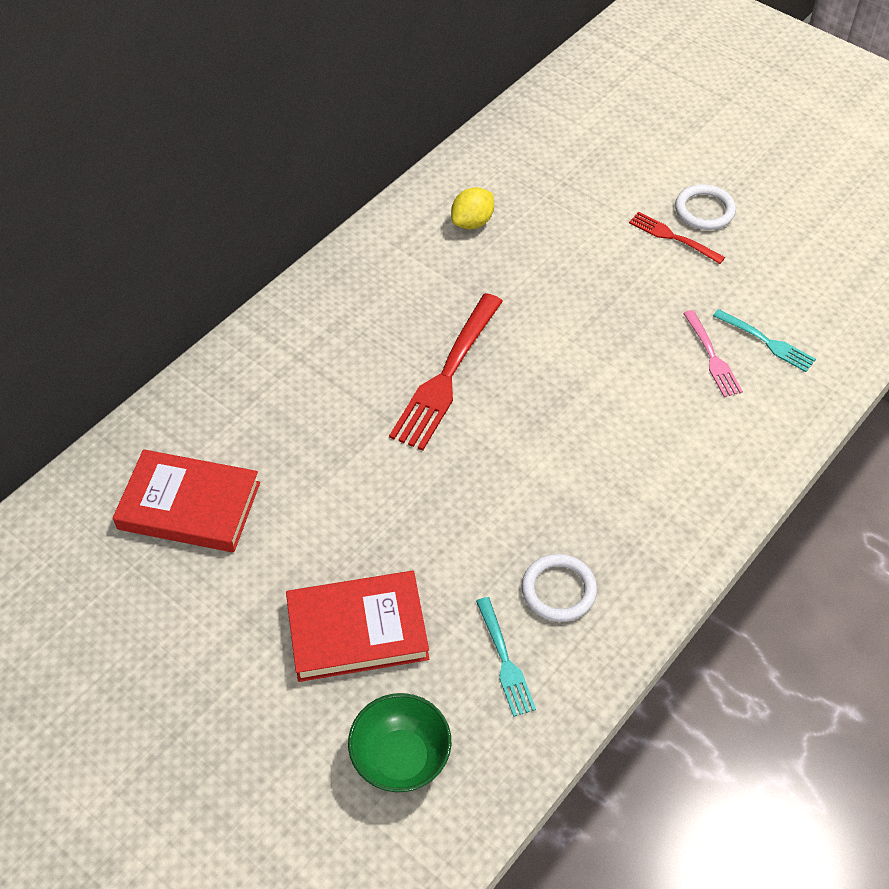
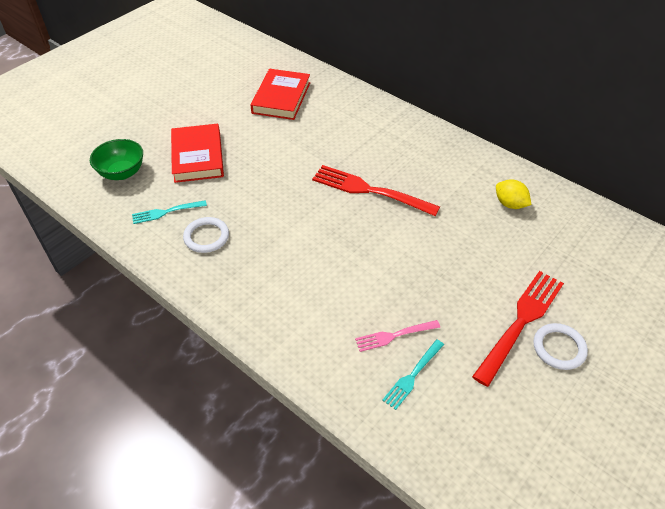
camera: 90 degrees right, 5 degrees down
(672, 237) = (521, 322): red fork -> red fork, size x1.83

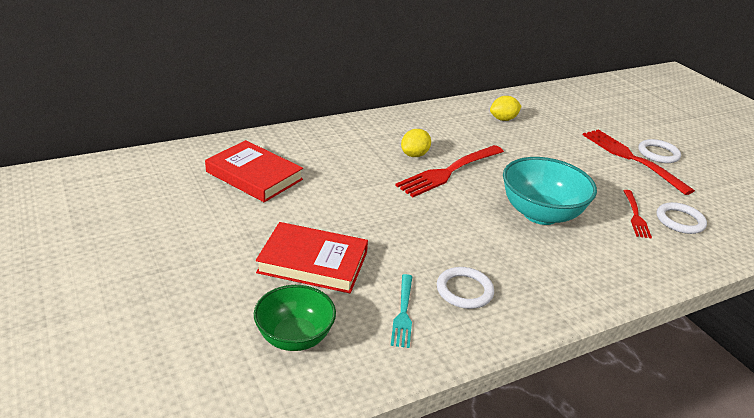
camera: 70 degrees left, 15 degrees down
(344, 262) = (540, 214): none -> turquoise bowl
(380, 164) = (414, 155): none -> yellow lemon
(394, 336) = (635, 216): pink fork -> red fork
(412, 376) = (680, 221): turquoise fork -> white ring

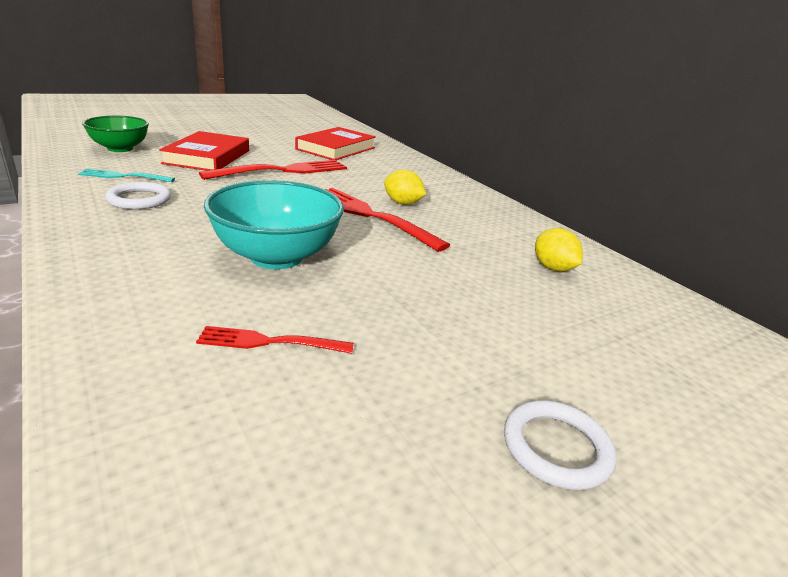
camera: 85 degrees right, 5 degrees down
(631, 158) = (500, 389): red fork -> red fork (283, 171)
(680, 221) = (248, 399): white ring -> none

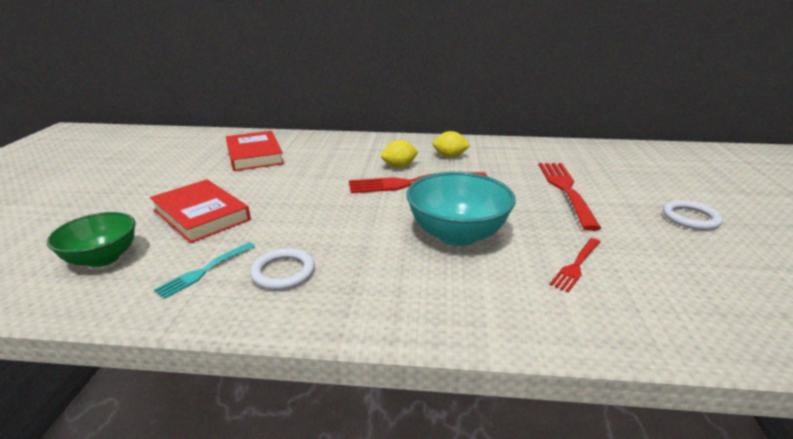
camera: 50 degrees left, 0 degrees up
(283, 171) = (283, 189): red fork -> red fork (565, 190)
(553, 268) = (526, 157): yellow lemon -> yellow lemon (450, 156)

